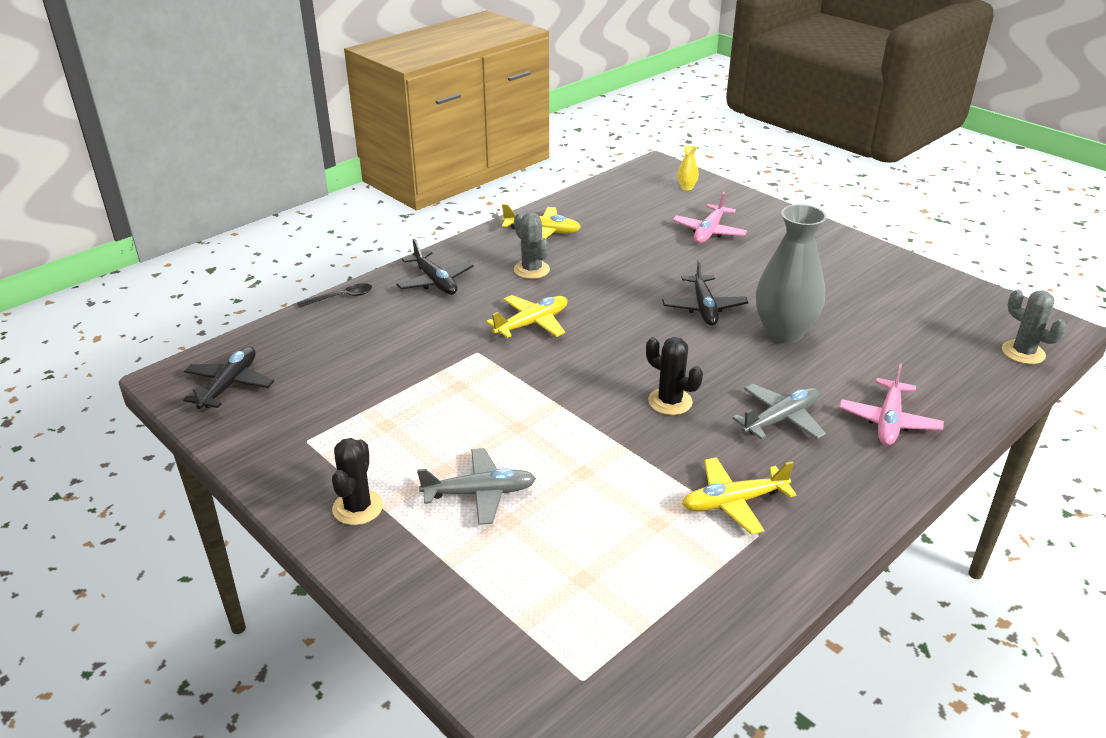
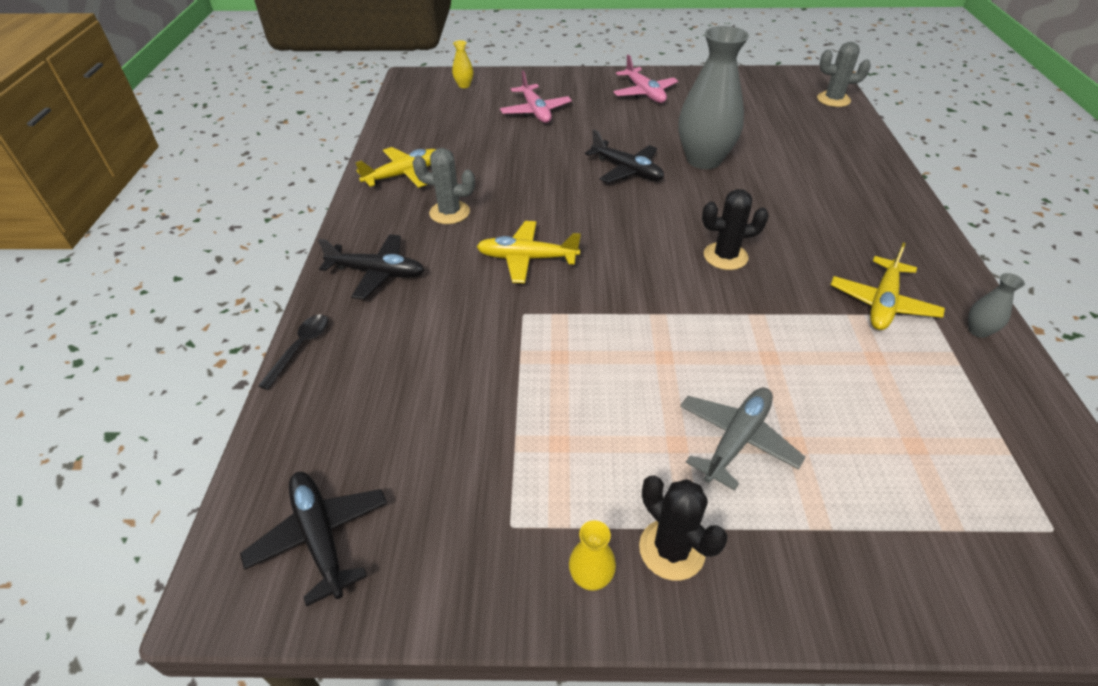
camera: 45 degrees left, 10 degrees up
(304, 487) = (591, 578): none -> yellow vase
(532, 323) = (526, 258): yellow plane -> yellow plane turned 90 degrees counterclockwise
(776, 568) = (978, 331): none -> grey vase
(781, 419) = (803, 222): grey plane -> none
(889, 421) = (853, 184): pink plane -> pink plane (644, 93)

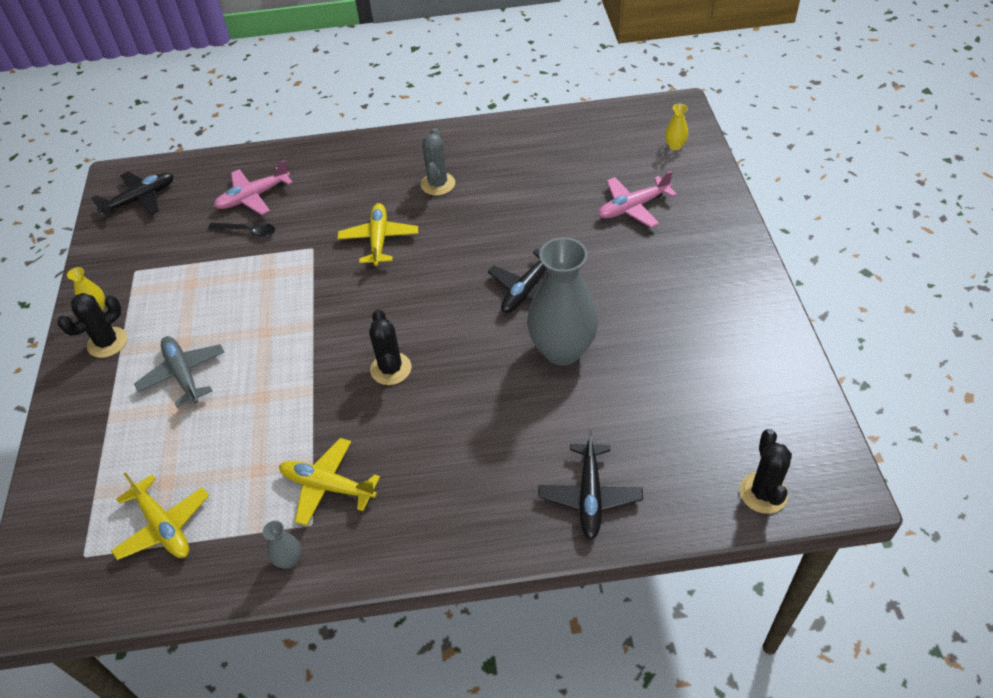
camera: 85 degrees right, 5 degrees up
(300, 348) = (280, 151): black spoon -> black spoon (248, 231)
(377, 273) = (357, 164): black plane -> black plane (590, 496)
(404, 174) = (491, 146): yellow plane -> yellow plane (164, 526)
(644, 93) = (709, 291): pink plane -> pink plane (253, 197)
(736, 440) = (183, 374): grey plane -> grey plane turned 150 degrees counterclockwise
(833, 100) = (763, 493): grey cactus -> black cactus

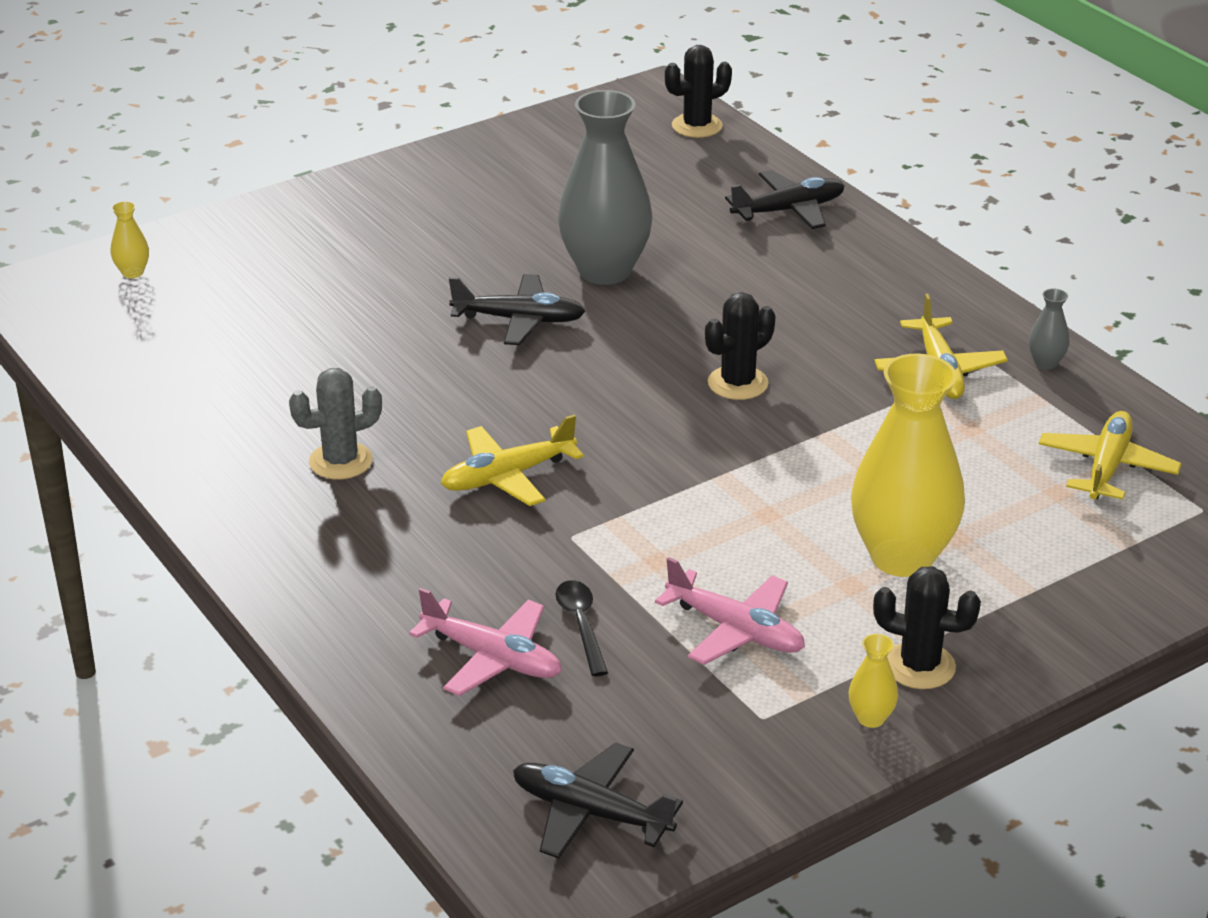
camera: 120 degrees left, 15 degrees down
(183, 374) = (902, 557): grey plane -> yellow vase
(632, 207) = (298, 278): pink plane -> pink plane (736, 630)

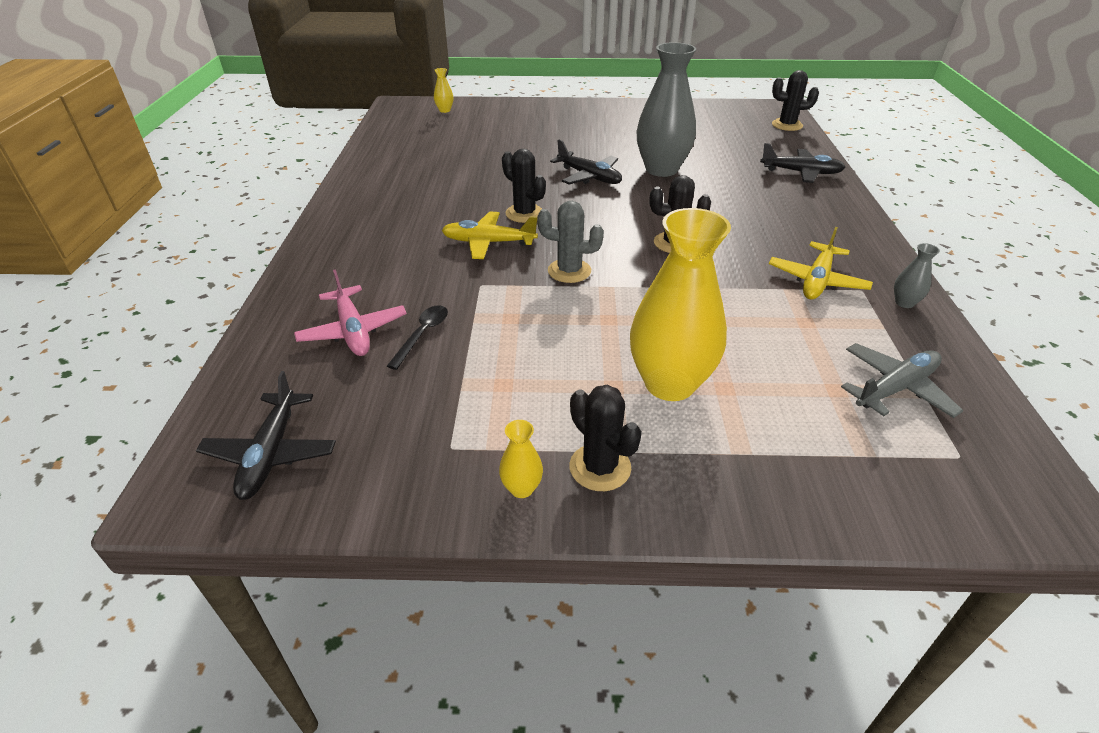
camera: 35 degrees right, 5 degrees up
(341, 461) = (420, 207): grey cactus -> grey cactus (569, 271)
(501, 414) = (524, 213): none -> black cactus
(590, 812) = (271, 454): black plane -> black plane turned 150 degrees counterclockwise
(736, 630) = (505, 380): pink plane -> none
(1106, 467) = (895, 388): yellow plane -> grey plane

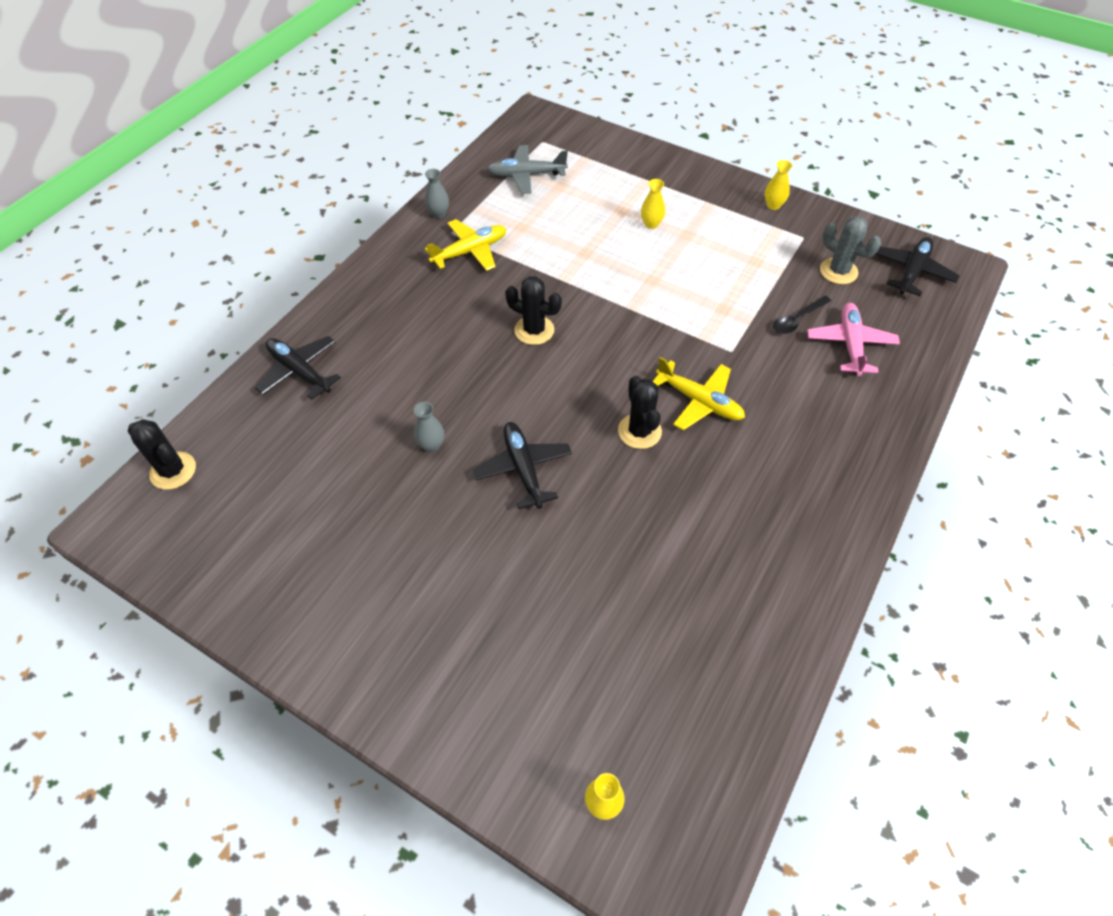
camera: 150 degrees left, 15 degrees up
(569, 271) = (648, 336): grey cactus -> grey cactus (838, 271)
(600, 467) = (726, 200): black cactus -> none
(661, 169) = (431, 445): grey vase -> grey vase, size x0.41
(669, 384) = (651, 224): yellow vase -> yellow vase, size x0.41

